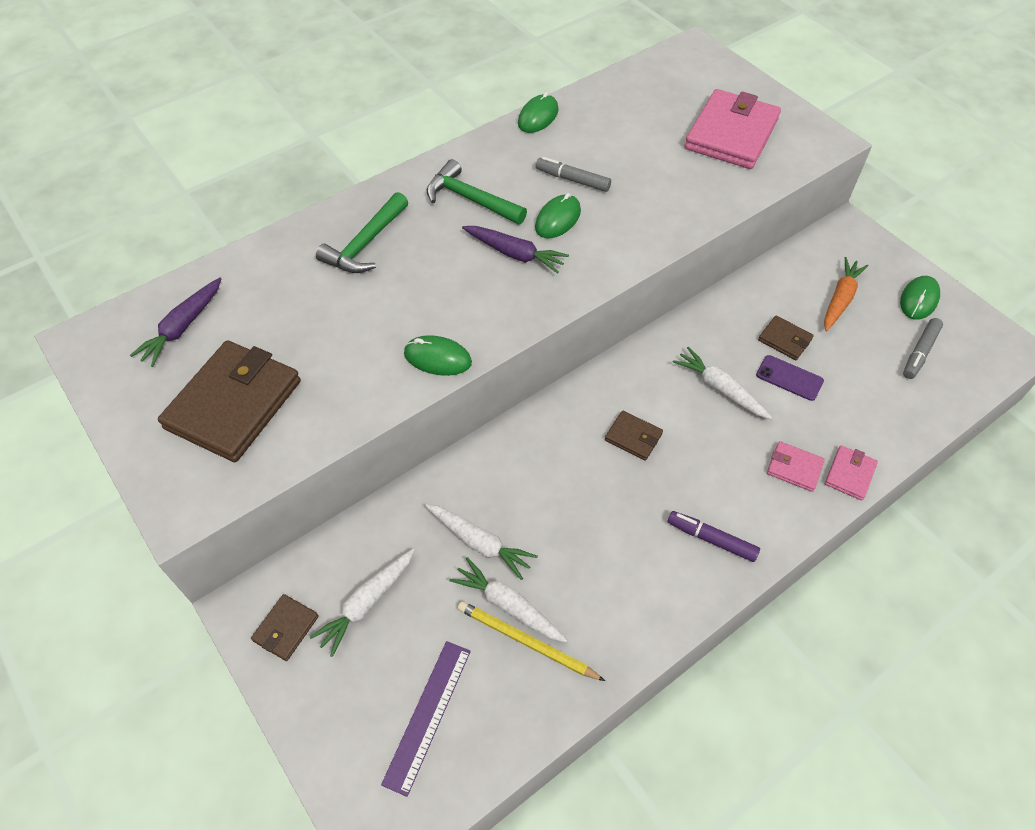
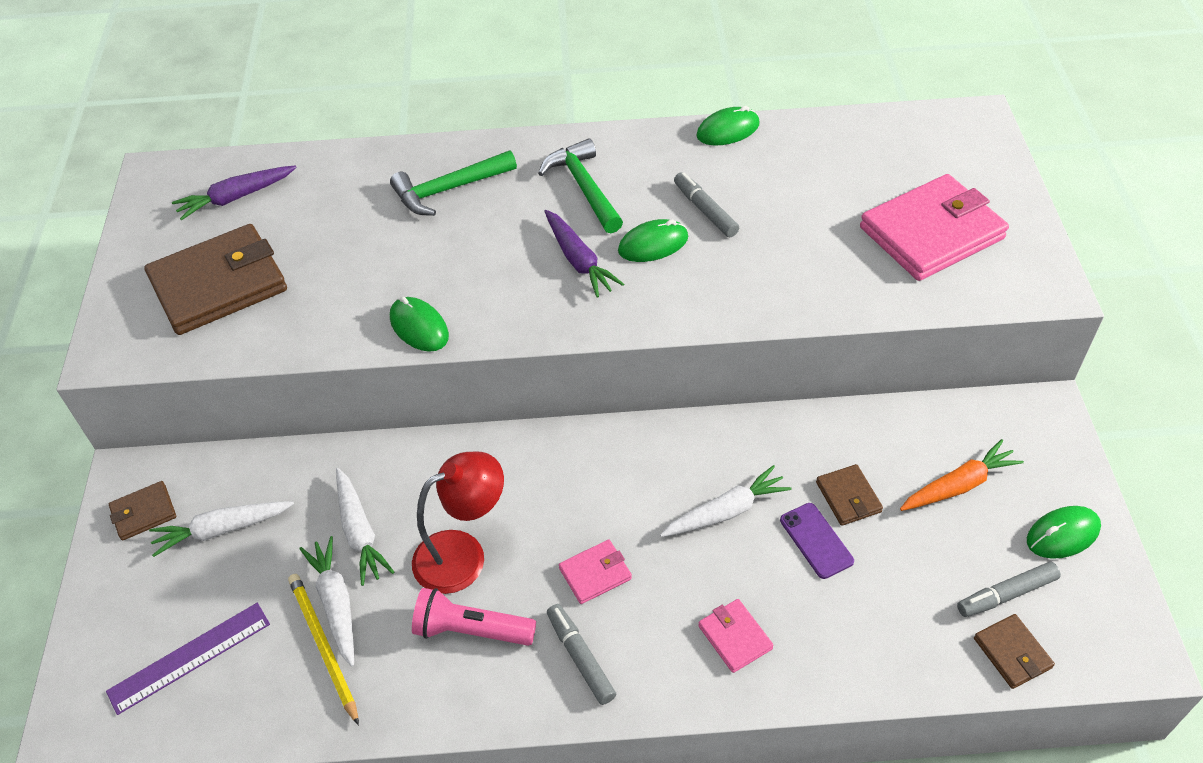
camera: 35 degrees right, 5 degrees down
(571, 515) = (463, 554): none -> red lamp
(622, 565) = (471, 630): none -> pink flashlight
(633, 437) = (590, 512): brown wallet -> brown wallet (1012, 653)
(711, 539) = (580, 657): purple marker -> grey marker
(720, 388) = (726, 511): white carrot -> white carrot turned 75 degrees clockwise
(849, 474) = (793, 679): pink wallet -> pink wallet (595, 573)

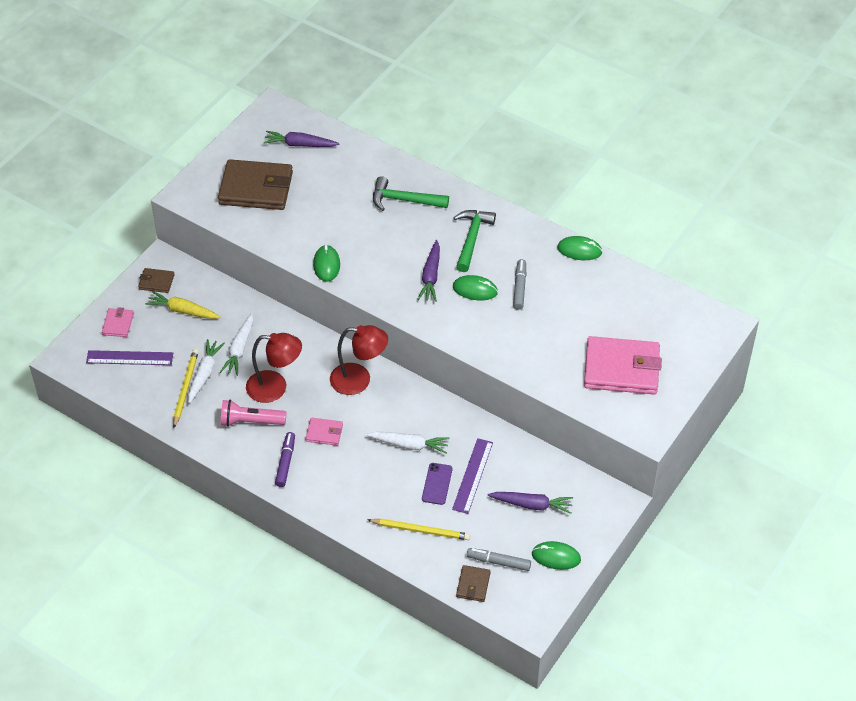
camera: 35 degrees right, 0 degrees up
(222, 530) = (183, 311): white carrot -> yellow carrot
(471, 630) = (251, 421): pink flashlight -> pink flashlight turned 45 degrees counterclockwise
(572, 467) = (359, 380): none -> red lamp
(580, 657) = (285, 462): grey marker -> purple marker
(735, 637) = (358, 498): pink wallet -> pink wallet (118, 324)
(848, 497) = (473, 475): brown wallet -> purple ruler
(863, 624) = (420, 530): none -> yellow pencil
(959, 485) = (532, 505): orange carrot -> purple carrot

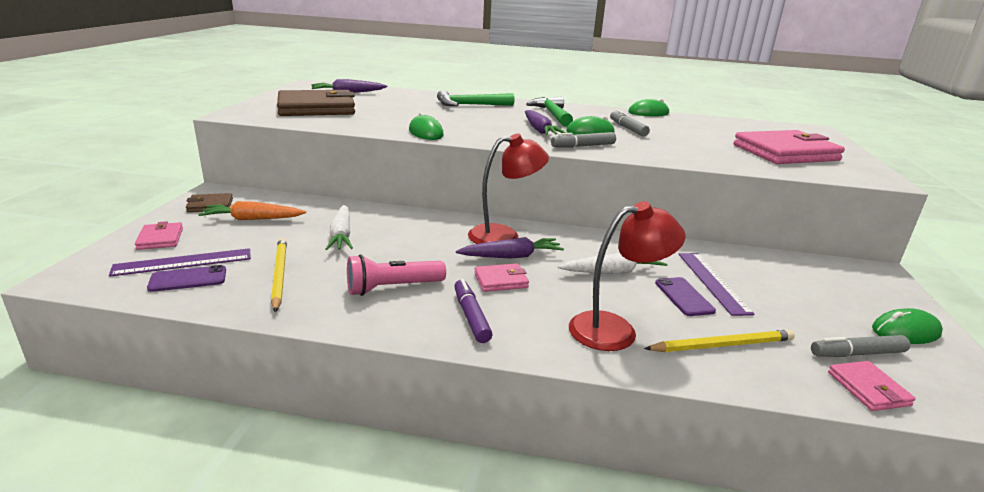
camera: 25 degrees left, 25 degrees down
(130, 378) = (188, 279): none -> purple phone
(183, 311) = (252, 219): yellow carrot -> orange carrot
(204, 374) = (303, 259): white carrot -> none
(275, 388) = (407, 255): red lamp -> red lamp (615, 329)
(444, 319) = (583, 146): none -> grey marker
(473, 585) = (868, 389): brown wallet -> pink wallet
(532, 505) = (807, 292): purple carrot -> purple carrot (511, 256)

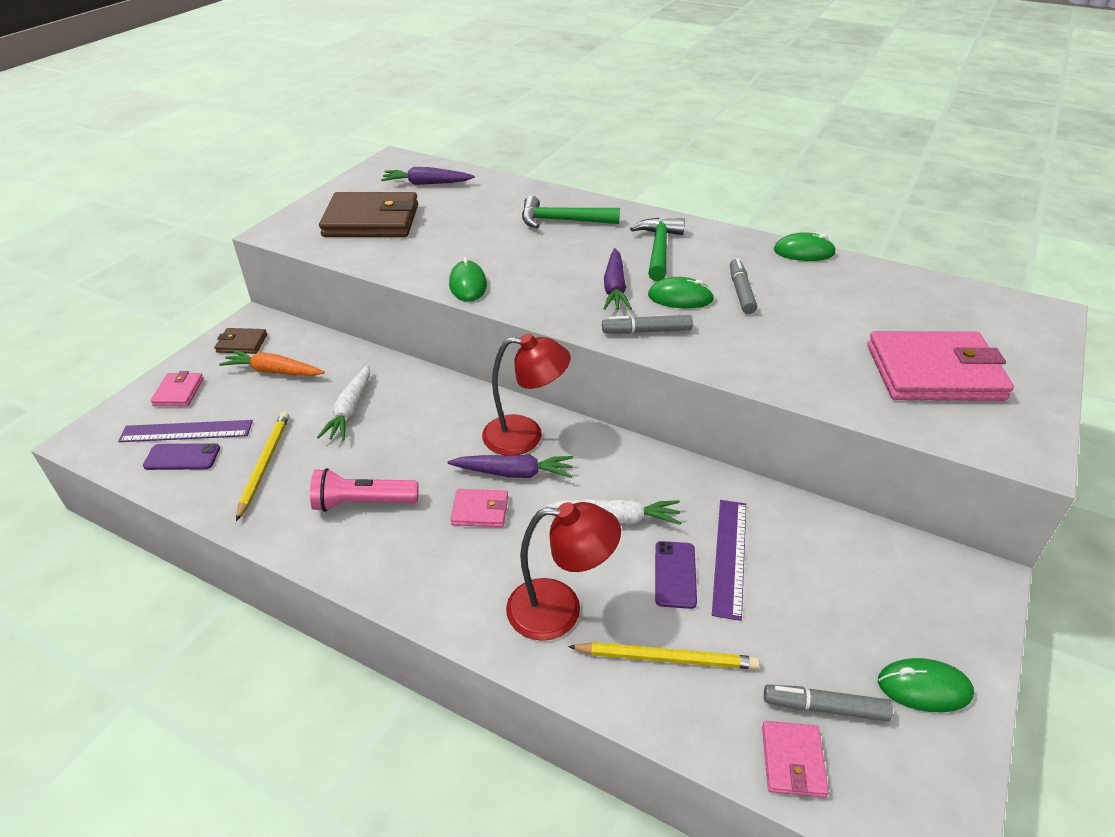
camera: 20 degrees right, 15 degrees up
(471, 316) = (419, 560): purple marker -> none

